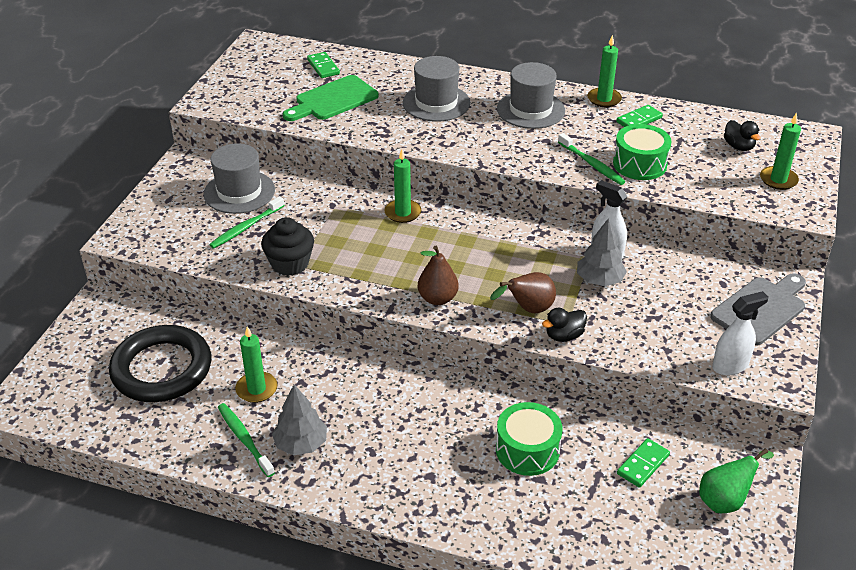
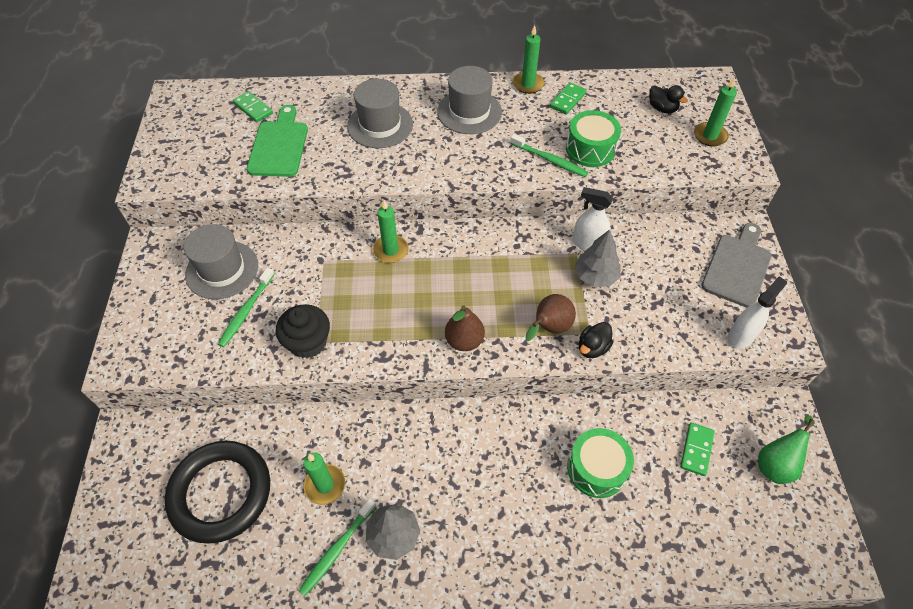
camera: 20 degrees left, 15 degrees up
(244, 439) = (337, 549): green toothbrush -> green toothbrush turned 90 degrees counterclockwise
(333, 100) = (279, 145): green cutting board -> green cutting board turned 150 degrees clockwise

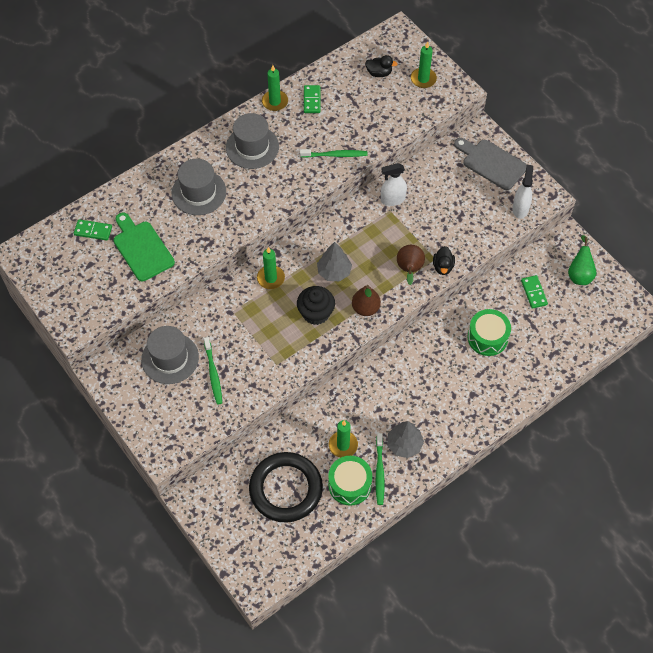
camera: 35 degrees left, 5 degrees up
(308, 342) = (271, 368): black cupcake -> black cupcake (316, 313)
(590, 149) = (355, 132): green drum -> green drum (349, 484)
(595, 276) = (412, 219): grey tree -> grey tree (334, 271)
(737, 267) = (491, 163): grey cutting board -> grey cutting board turned 45 degrees counterclockwise

